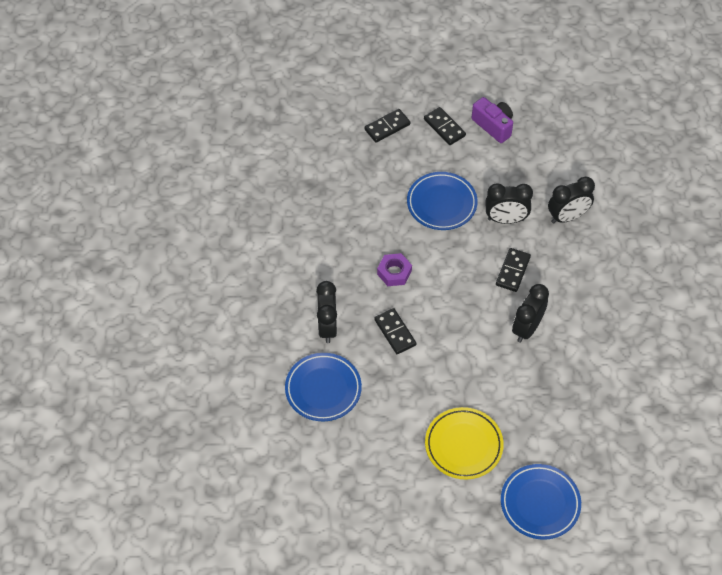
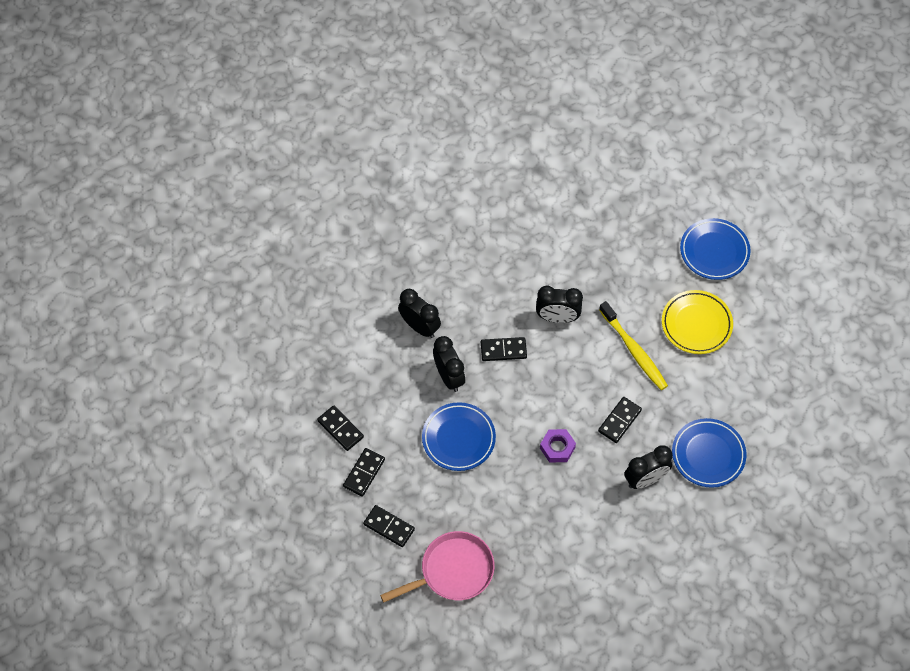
camera: 115 degrees left, 5 degrees up
(324, 155) = (453, 571): none -> pink pan
(461, 377) = (634, 350): none -> yellow toothbrush
(493, 126) = (340, 429): purple camera -> black domino

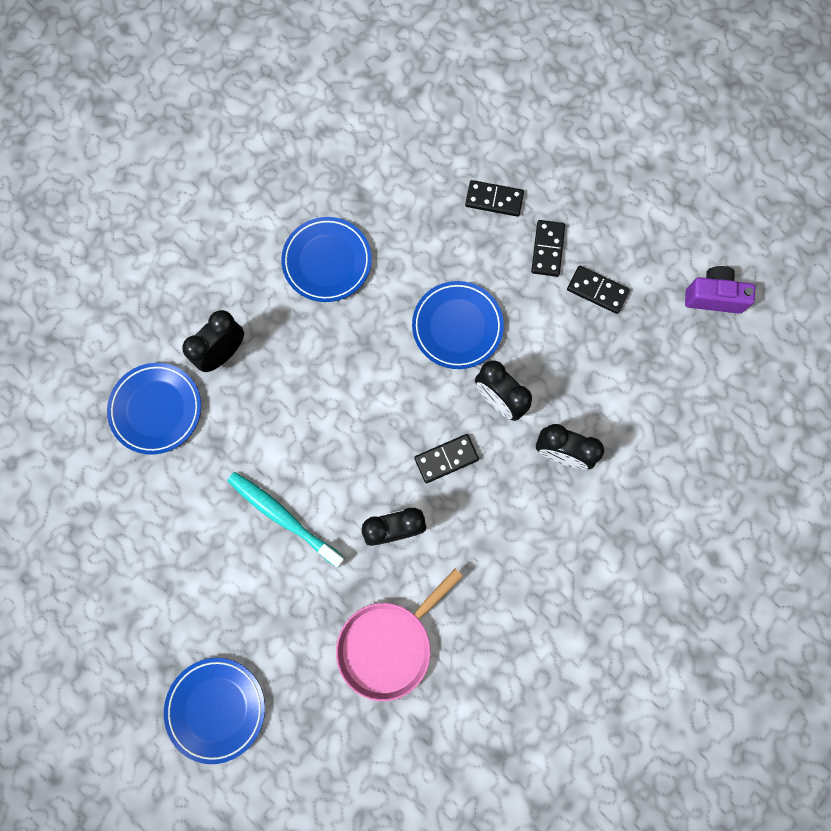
camera: 160 degrees right, 15 degrees up
(255, 395) = (713, 296): none -> purple camera
(453, 571) = (405, 176): pink pan -> pink pan (388, 644)
(542, 522) = (327, 261): none -> blue plate
(557, 448) = (338, 355): purple nut -> none
(619, 420) = (275, 415): black domino -> none
(634, 350) = (283, 517): yellow toothbrush -> turquoise toothbrush
(696, 324) = (213, 584): yellow plate -> none

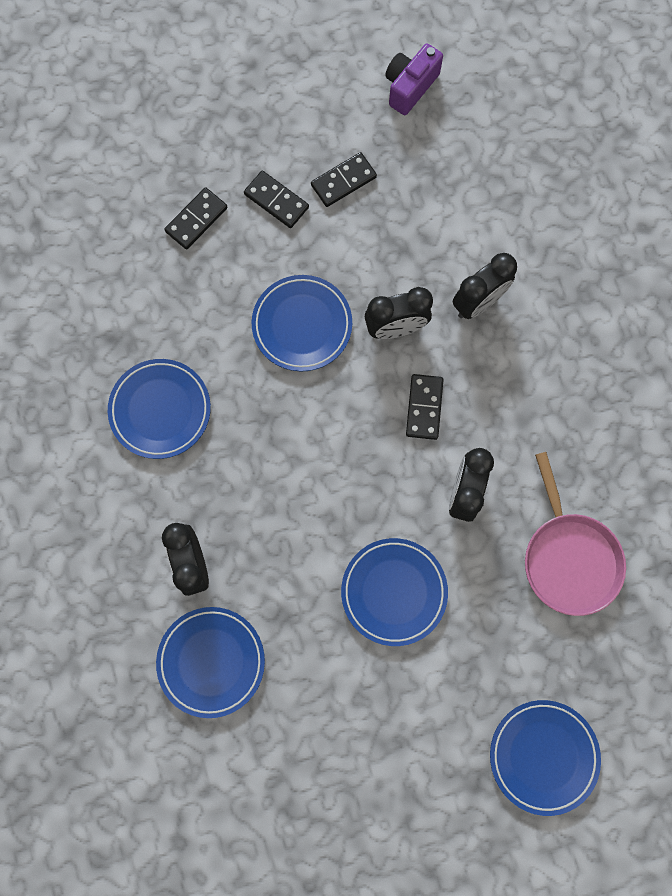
camera: 60 degrees left, 0 degrees up
(283, 517) = (394, 592): turquoise toothbrush -> blue plate

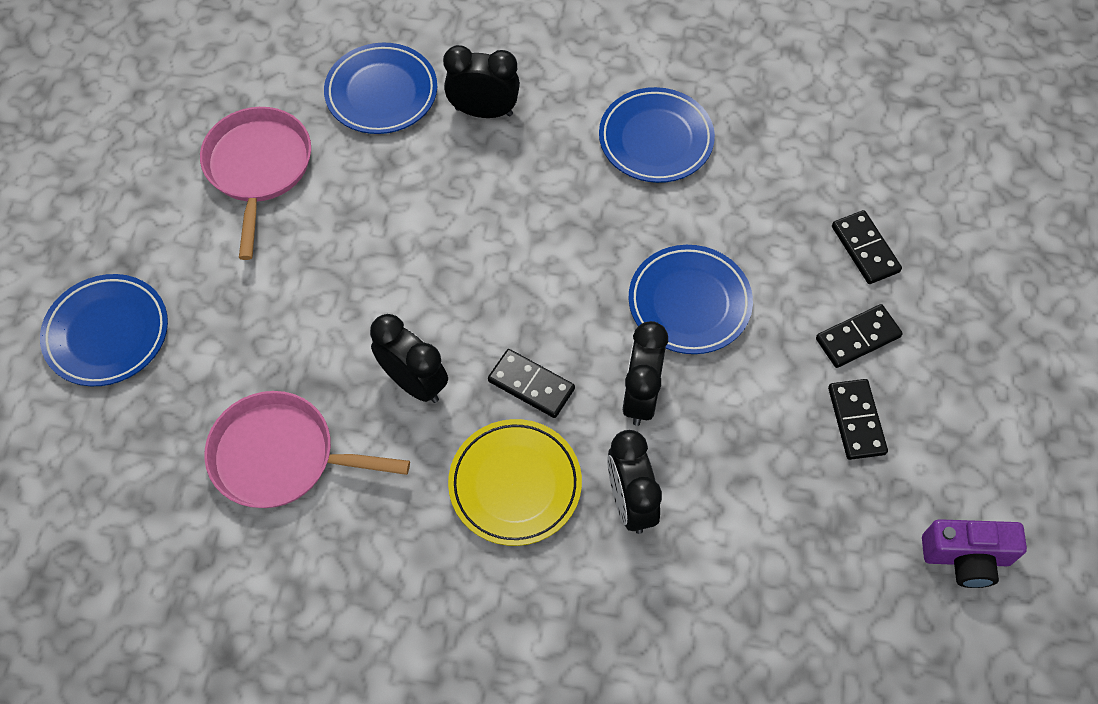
camera: 115 degrees right, 15 degrees down
(336, 725) = (258, 168): none -> pink pan
(394, 592) = (351, 269): blue plate -> none
(410, 87) = (966, 558): purple camera -> purple camera turned 120 degrees clockwise
(504, 383) = (515, 484): none -> yellow plate

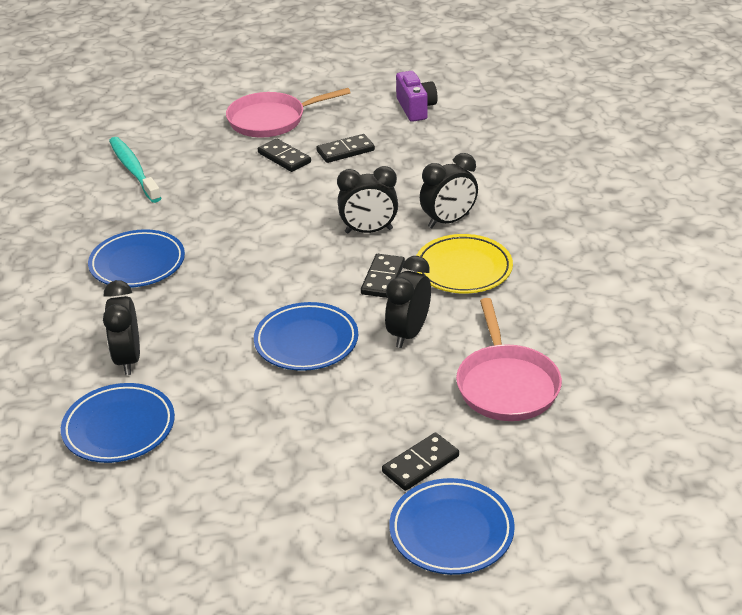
camera: 105 degrees left, 25 degrees down
(258, 168) = (230, 486): pink pan -> pink pan (271, 120)
(689, 303) = (284, 224): blue plate -> blue plate (306, 341)
(865, 249) = (212, 163): black domino -> black domino (420, 464)
(872, 160) = (133, 170): none -> turquoise toothbrush

